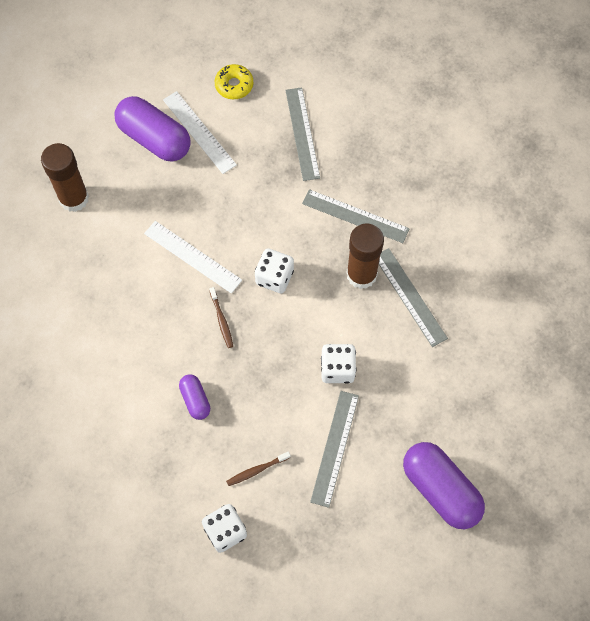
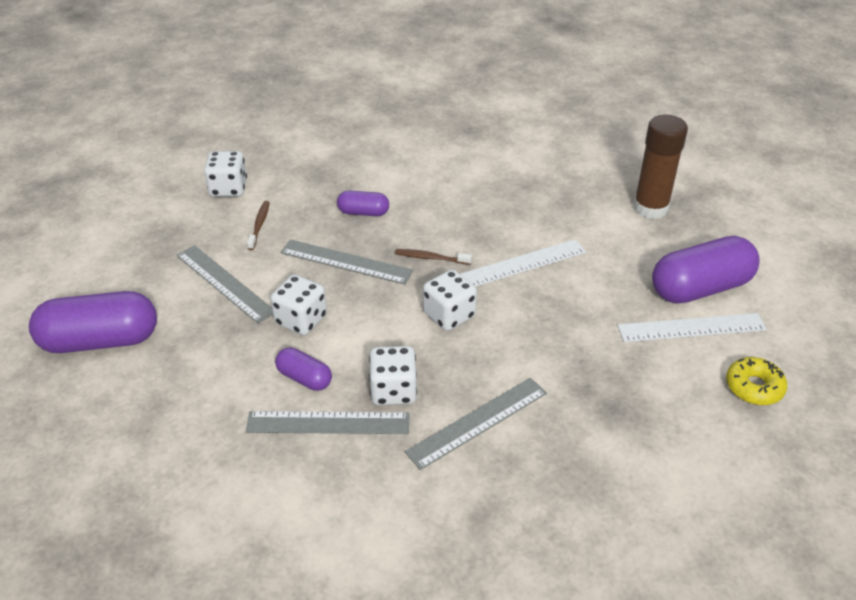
camera: 120 degrees right, 25 degrees down
(302, 133) = (639, 424): grey ruler -> grey ruler (346, 261)
(361, 274) = (393, 391): brown glue stick -> white dice
(385, 333) = (304, 378): none -> purple capsule

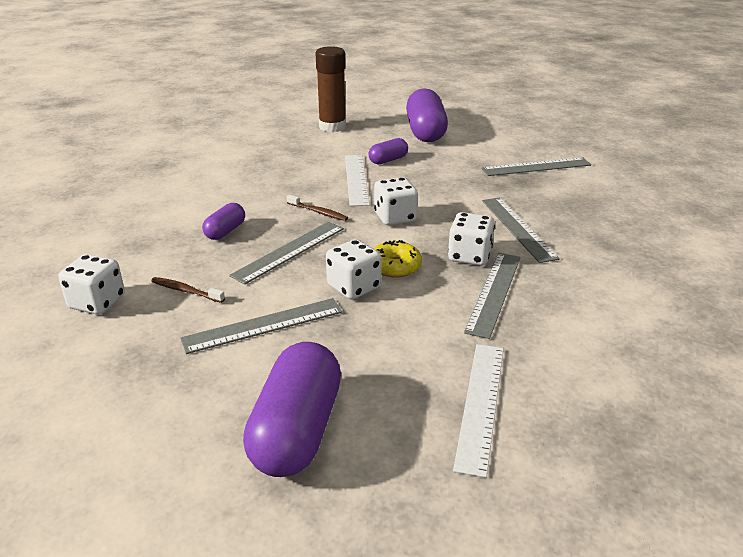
camera: 70 degrees left, 10 degrees down
(304, 378) = (433, 296): purple capsule -> purple capsule (388, 160)
(431, 258) = (318, 212): brown toothbrush -> brown toothbrush turned 90 degrees counterclockwise
(667, 417) = (536, 167): none -> grey ruler
(691, 327) = (460, 143): white ruler -> white ruler (480, 404)
(754, 387) = (521, 139): yellow donut -> yellow donut (395, 266)

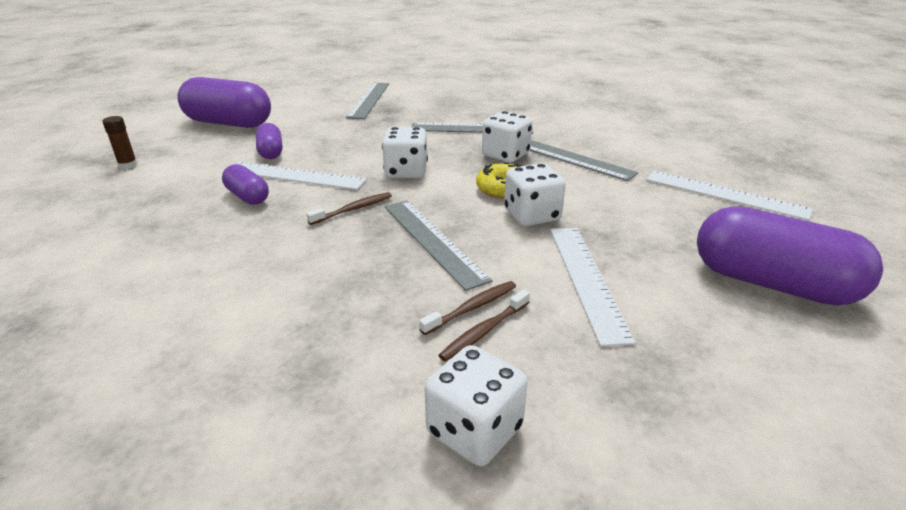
camera: 70 degrees left, 0 degrees up
(210, 282) = (472, 308): none -> brown toothbrush
(225, 231) = (342, 281): purple capsule -> purple capsule (247, 197)
(263, 325) = (586, 279): grey ruler -> white ruler
(332, 127) = (128, 165): brown glue stick -> brown glue stick, size x0.45

